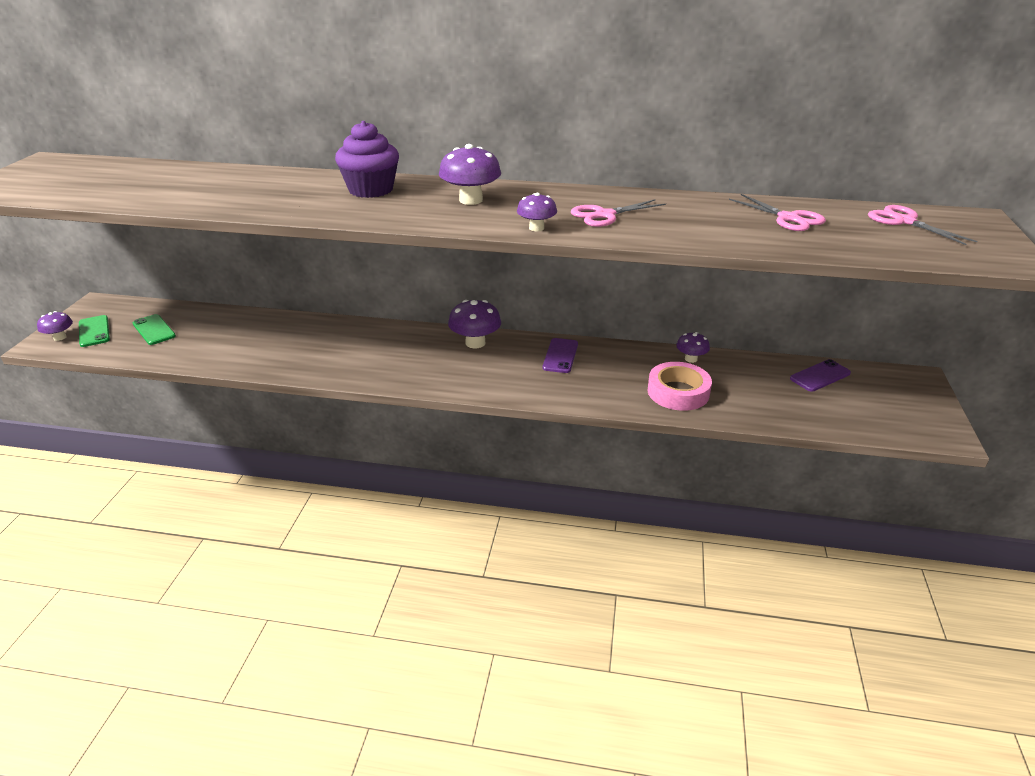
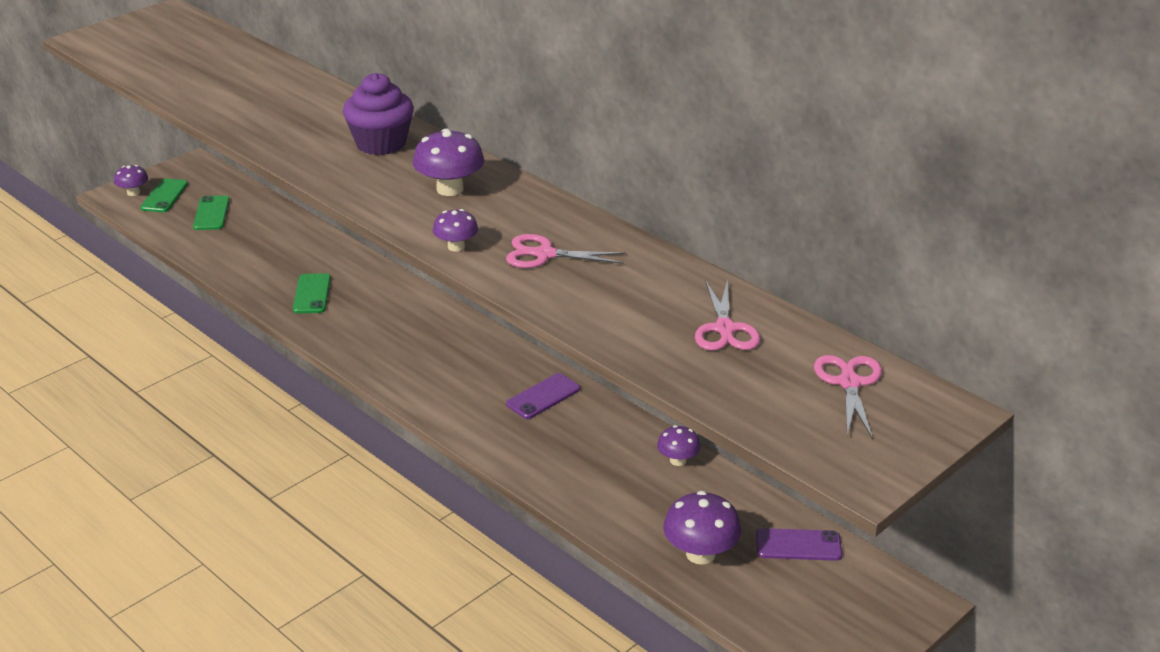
camera: 35 degrees right, 0 degrees up
(308, 354) = (312, 294): none -> green phone
(475, 343) = (477, 346): purple mushroom -> purple mushroom (700, 554)
(678, 392) = (609, 490): pink tape -> none

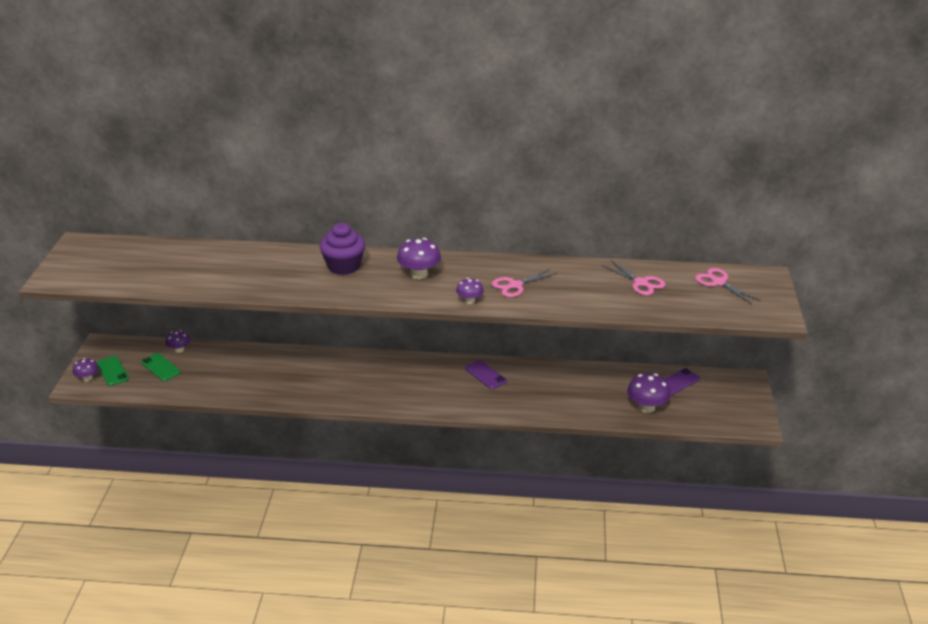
camera: 40 degrees left, 0 degrees up
(312, 294) = (291, 383): green phone -> none
(543, 396) = (485, 375): purple phone -> purple phone turned 45 degrees counterclockwise
(678, 460) = (583, 372): purple mushroom -> purple mushroom (179, 349)

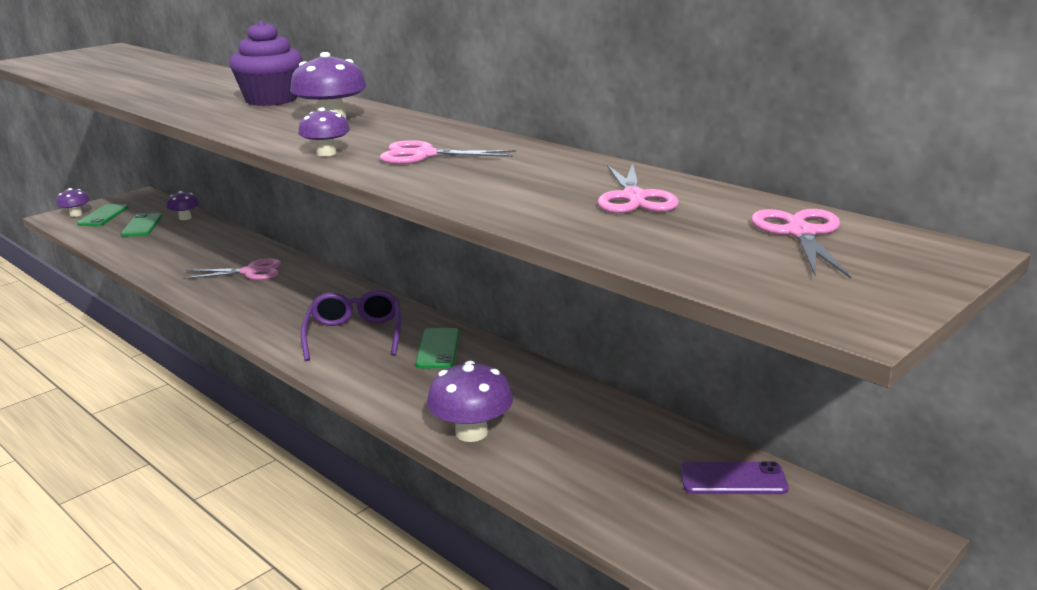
camera: 40 degrees right, 10 degrees down
(305, 371) = (250, 272): none -> pink scissors
(433, 385) = (354, 334): none -> purple glasses
(485, 375) = (438, 349): purple phone -> green phone
(647, 407) = (615, 491): purple mushroom -> purple mushroom (471, 432)

